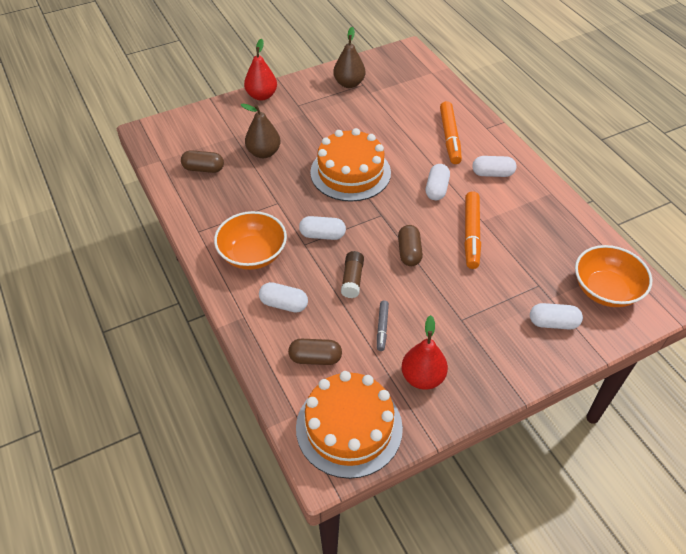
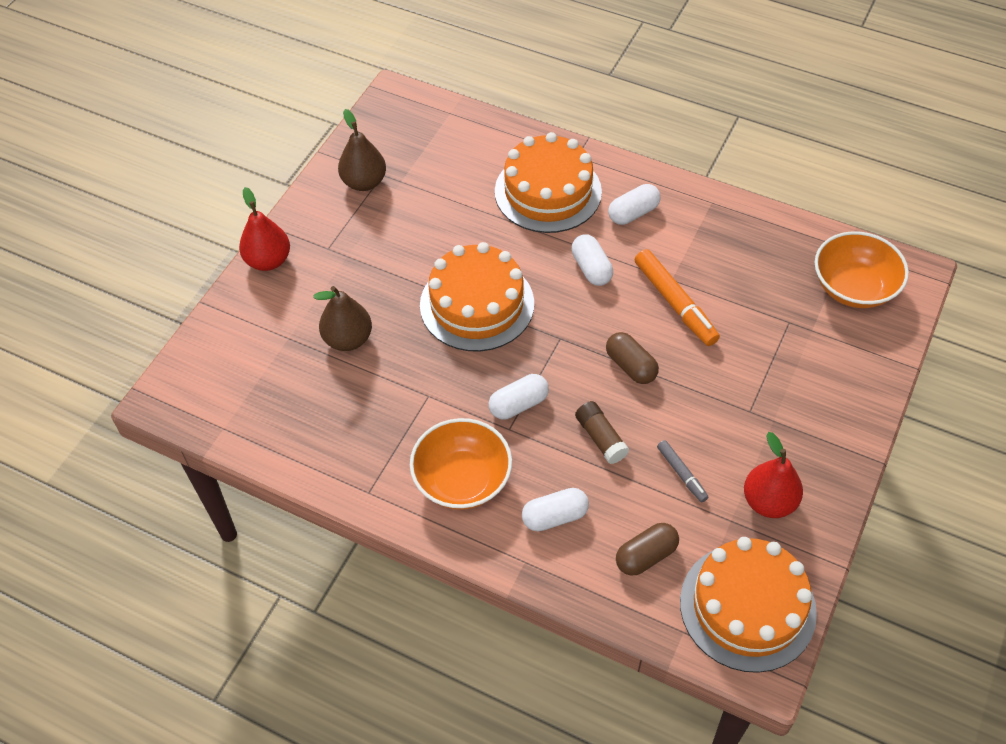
camera: 35 degrees left, 5 degrees up
(203, 169) = (293, 406): brown capsule -> none
(450, 137) = (548, 192): orange marker -> orange cake
(553, 323) = (837, 356): white capsule -> none

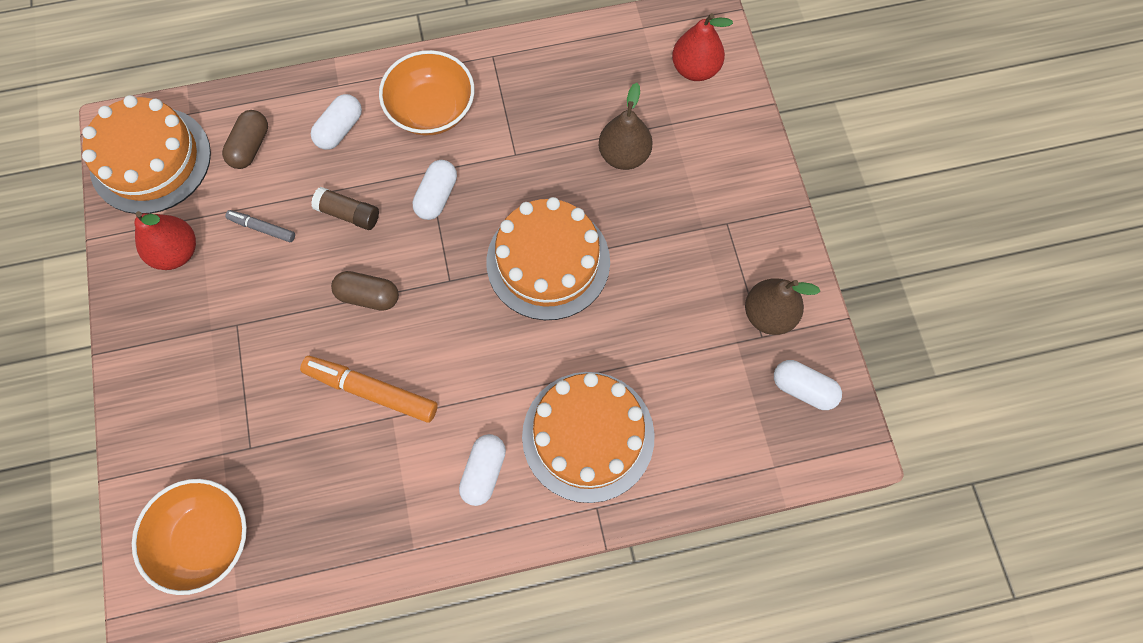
camera: 140 degrees right, 15 degrees up
(268, 260) = (762, 175): red pear -> red pear (695, 69)
(591, 268) = (476, 373): white capsule -> white capsule (803, 389)

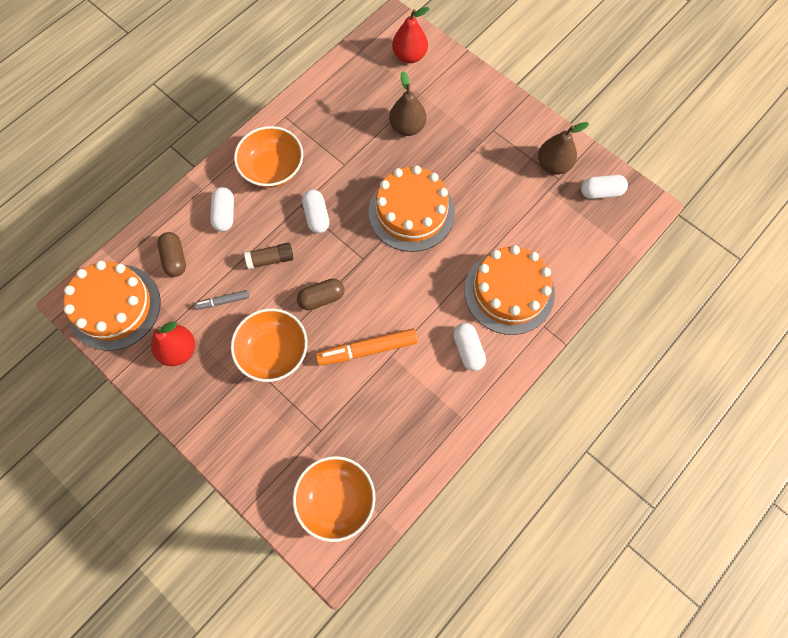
camera: 35 degrees left, 0 degrees up
(270, 322) = (274, 352): none -> orange bowl

